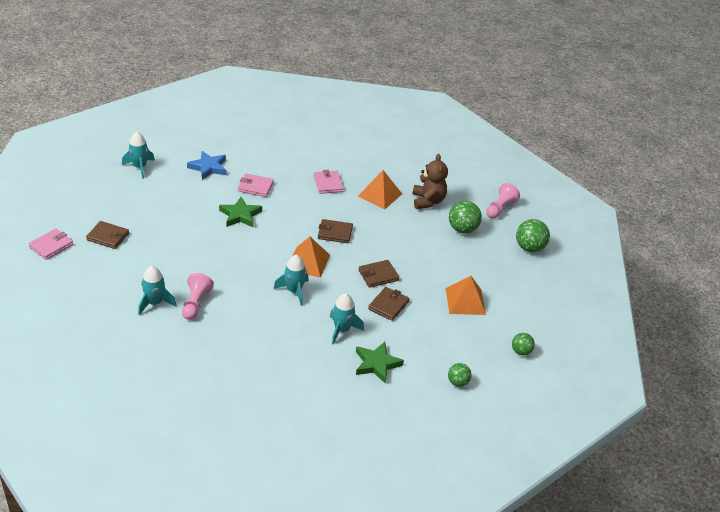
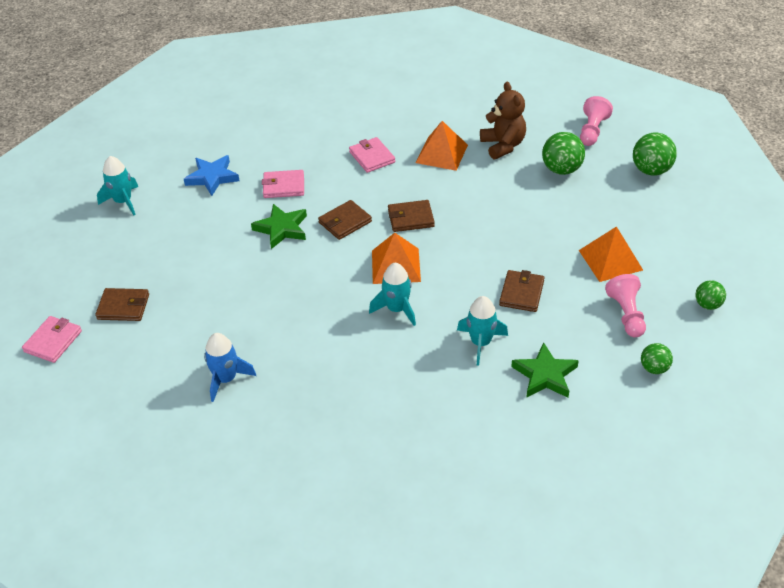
camera: 10 degrees left, 5 degrees up
(155, 303) = (226, 379): turquoise rocket -> blue rocket
(196, 303) = (280, 364): pink pawn -> pink pawn (626, 314)
(378, 275) = (490, 258): brown wallet -> brown wallet (345, 222)

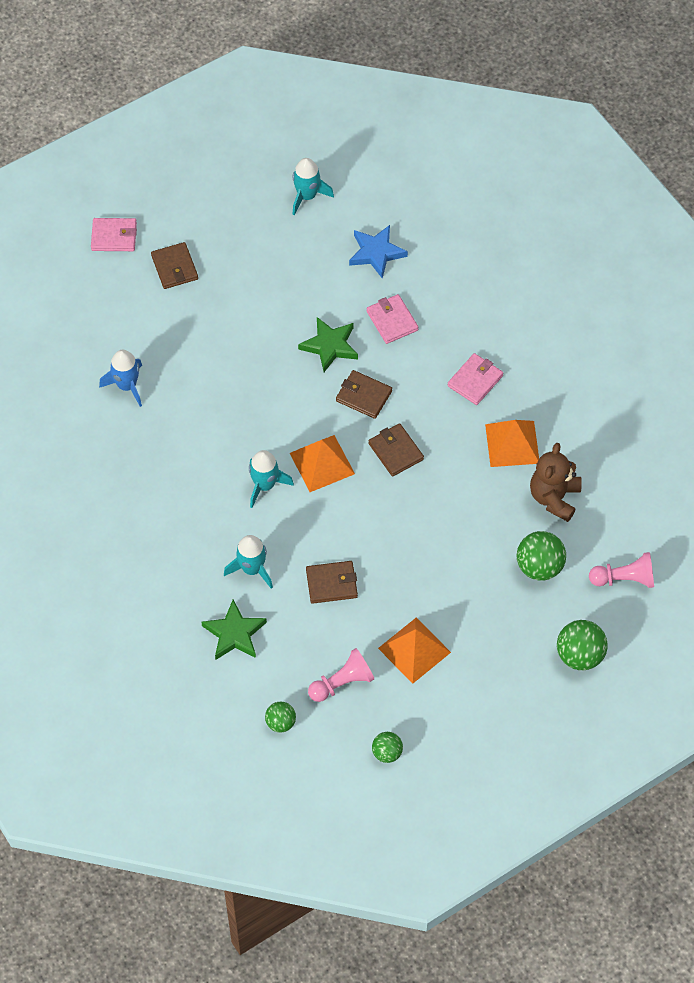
camera: 65 degrees right, 15 degrees up
(503, 145) = (554, 498): brown teddy bear -> brown teddy bear turned 150 degrees clockwise

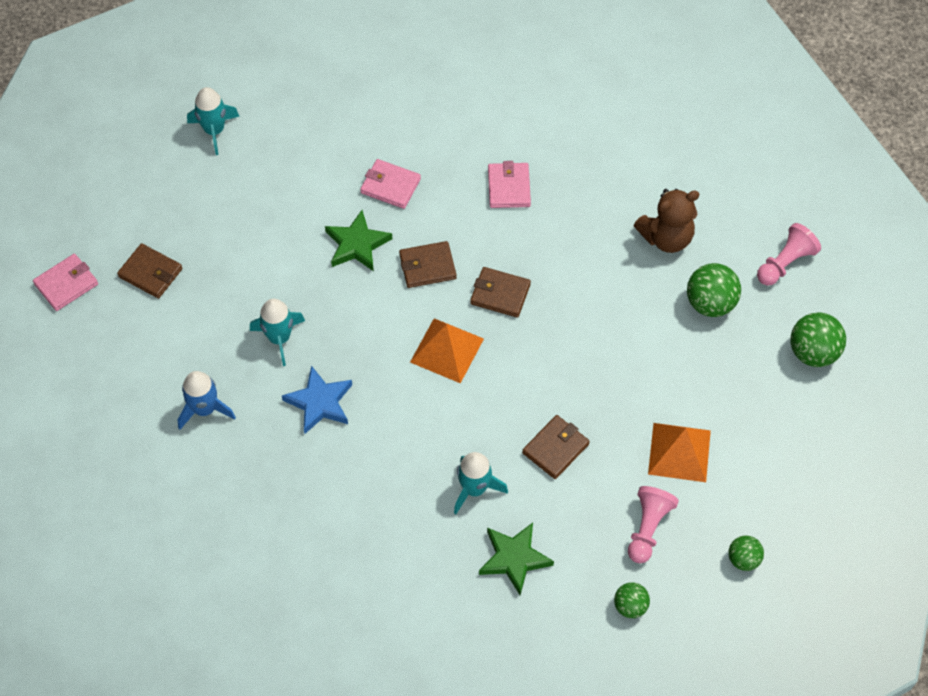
camera: 40 degrees left, 0 degrees up
(265, 485) = (415, 406): turquoise rocket -> turquoise rocket (279, 338)
(376, 253) = (322, 138): blue star -> blue star (320, 402)
(512, 444) = (589, 218): orange pyramid -> none
(554, 498) = (666, 238): brown teddy bear -> brown teddy bear turned 90 degrees counterclockwise

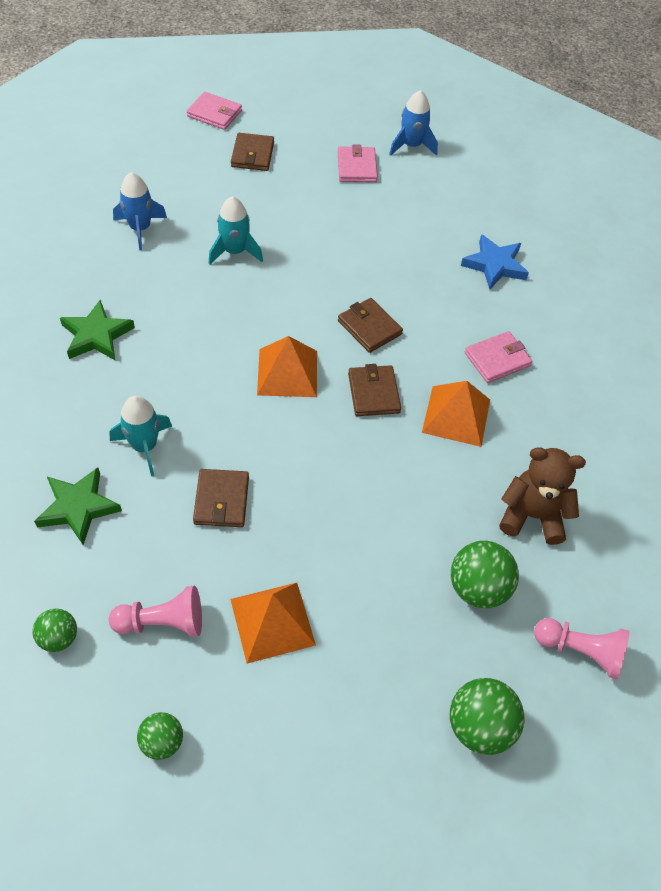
camera: 60 degrees right, 5 degrees down
(214, 131) = (411, 146): turquoise rocket -> blue rocket
(320, 402) = (183, 300): blue star -> blue star (494, 265)
(357, 244) = (360, 270): green star -> green star (96, 335)
(390, 186) = (437, 273): pink wallet -> pink wallet (356, 167)
(551, 244) = (456, 415): none -> orange pyramid
(555, 448) = (221, 500): brown wallet -> brown wallet turned 75 degrees clockwise
(666, 238) = (532, 515): brown teddy bear -> brown teddy bear turned 150 degrees clockwise

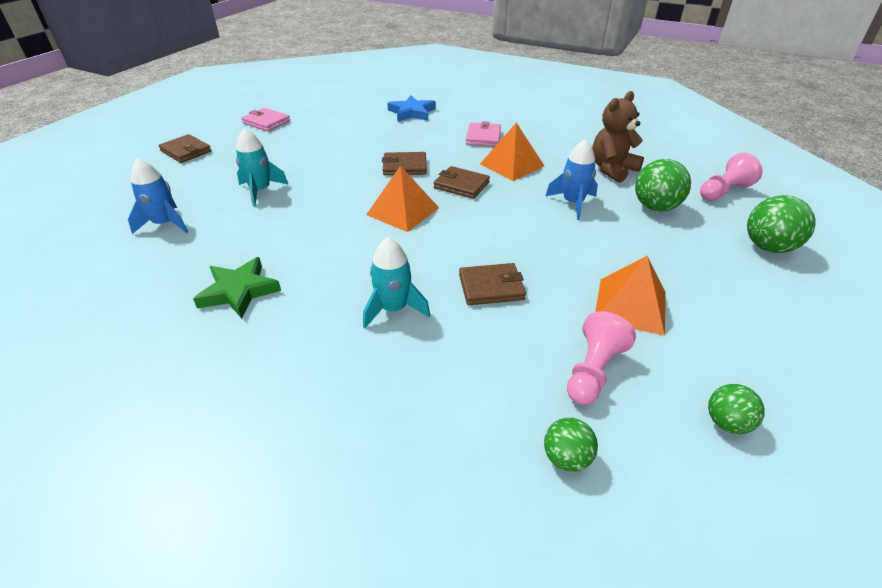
camera: 50 degrees left, 15 degrees down
(78, 507) = (419, 379): green star -> none
(214, 113) = (119, 151): pink wallet -> none
(221, 500) = (491, 287): brown wallet -> brown wallet turned 45 degrees counterclockwise
(411, 146) = (281, 101): blue rocket -> blue rocket (573, 203)

